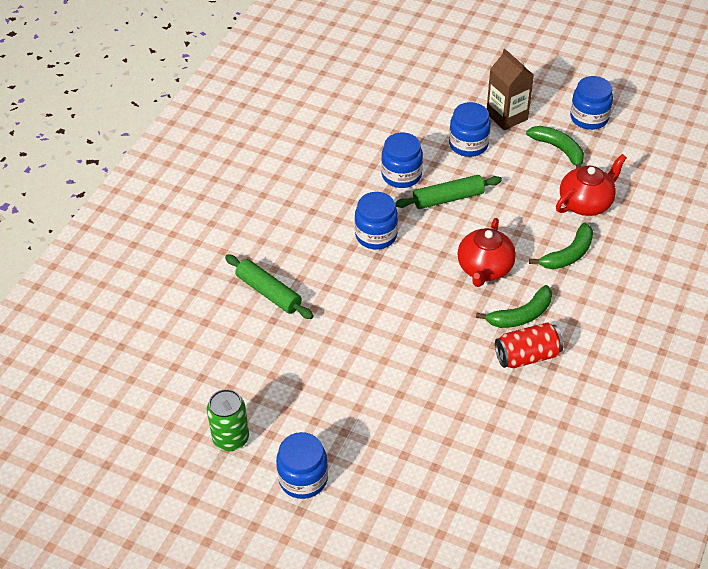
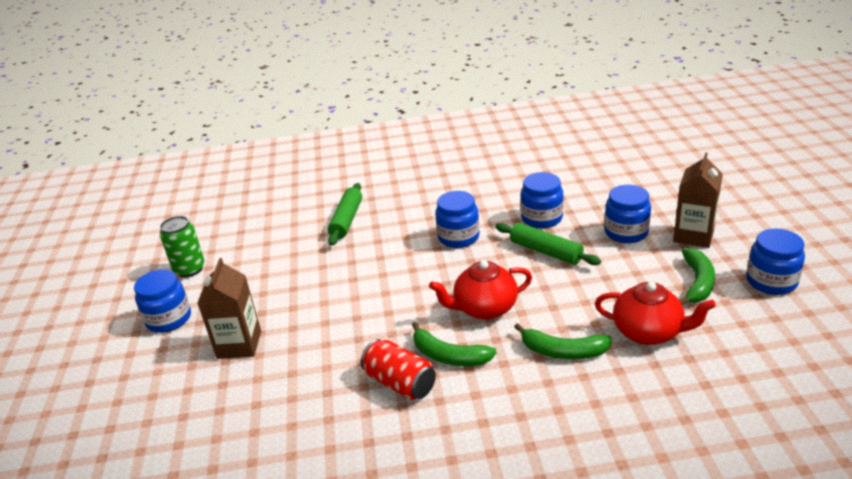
camera: 60 degrees right, 15 degrees down
(391, 438) = (239, 344): none -> brown carton

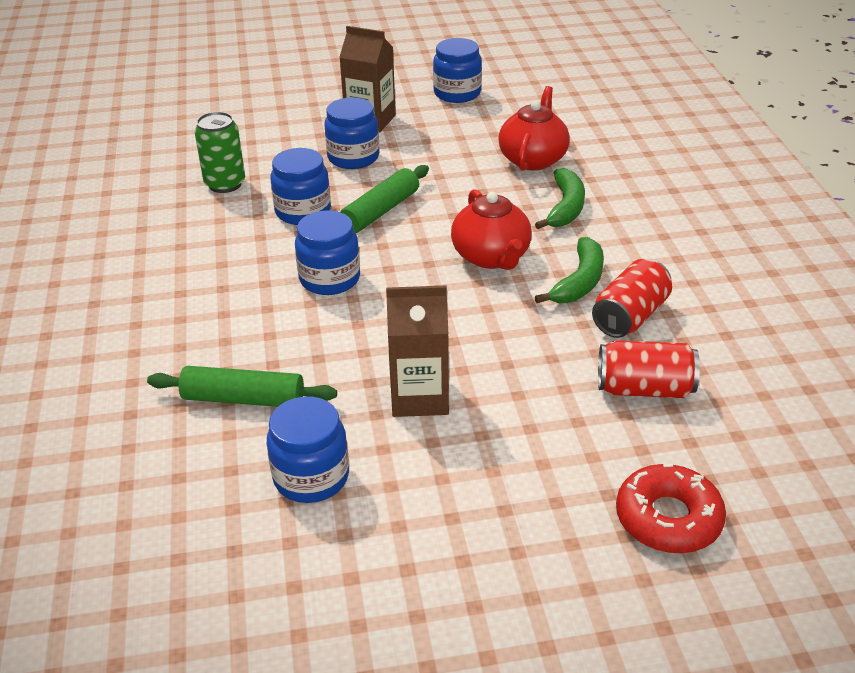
camera: 95 degrees left, 5 degrees up
(169, 319) = (509, 601): blue jar -> blue jar (311, 477)
(189, 269) = (353, 608): green can -> green can (225, 184)
(195, 386) = (668, 518): none -> red donut
(239, 344) = (572, 483): brown carton -> brown carton (419, 397)
(314, 384) = (644, 389): none -> red can
(697, 283) = (455, 127): green banana -> none

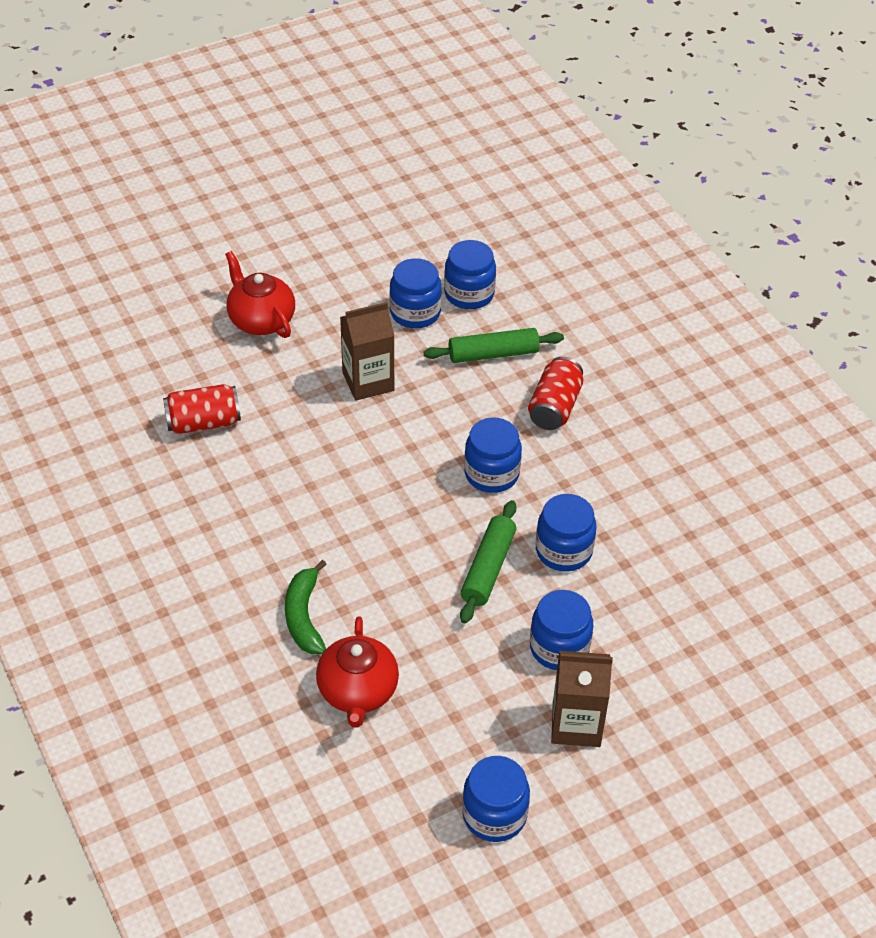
camera: 160 degrees right, 10 degrees up
(219, 489) = (469, 294): none -> blue jar
(225, 184) = (667, 572): green can -> none
(491, 257) = (358, 531): red teapot -> red teapot (261, 320)
(579, 282) = (271, 518): green banana -> none
(630, 316) = (222, 489): red can -> red can (554, 407)
(668, 518) = (180, 334): red donut -> none

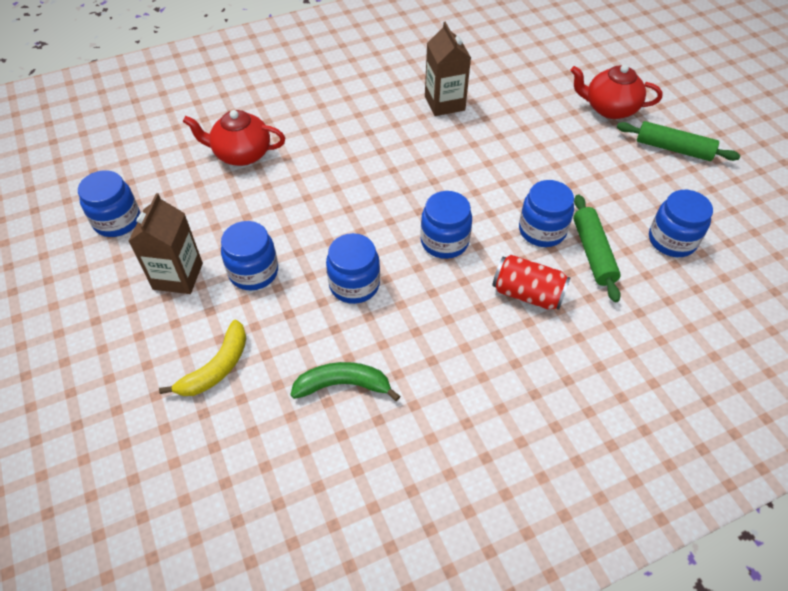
camera: 95 degrees right, 5 degrees up
(203, 422) = (496, 81): red can -> none
(261, 320) = (609, 108): red teapot -> red teapot turned 135 degrees counterclockwise
(304, 616) = (312, 129): green banana -> green banana (343, 385)
(368, 381) = (547, 168): brown carton -> brown carton (444, 103)
(415, 312) = (638, 201): blue jar -> blue jar (542, 230)
(488, 568) = (341, 232): green rolling pin -> green rolling pin (673, 149)
(692, 662) = (217, 367): none -> yellow banana

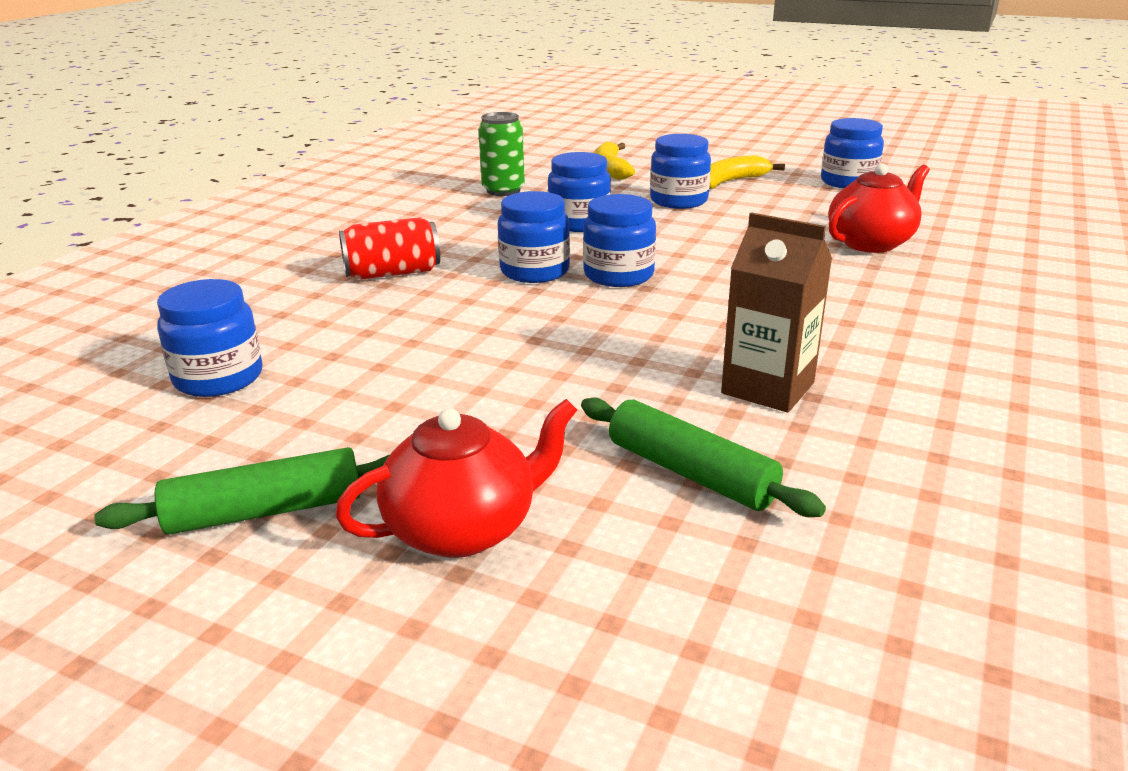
camera: 140 degrees right, 25 degrees down
(178, 276) = (731, 182): brown carton -> yellow banana
(343, 385) = (503, 190): green banana -> green can
(542, 230) = (426, 319): blue jar -> blue jar (618, 275)
(593, 253) = (336, 326): green rolling pin -> green rolling pin (690, 473)

